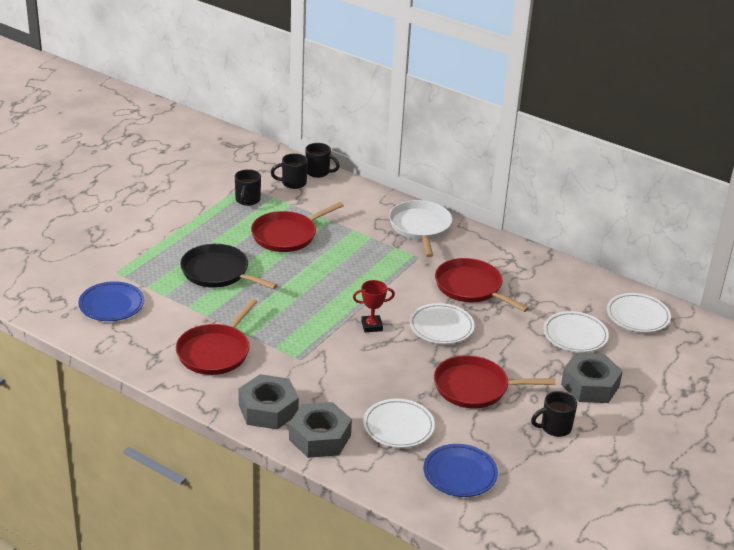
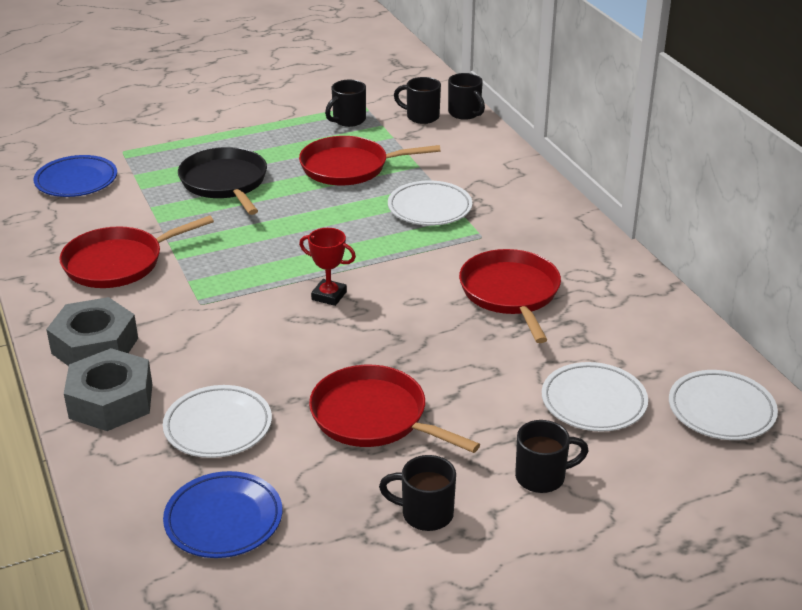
camera: 35 degrees right, 0 degrees up
(420, 227) = (523, 205): white pan -> none
(441, 327) = (415, 327): white plate -> white plate (429, 208)
(590, 385) = (542, 477): grey nut -> black mug

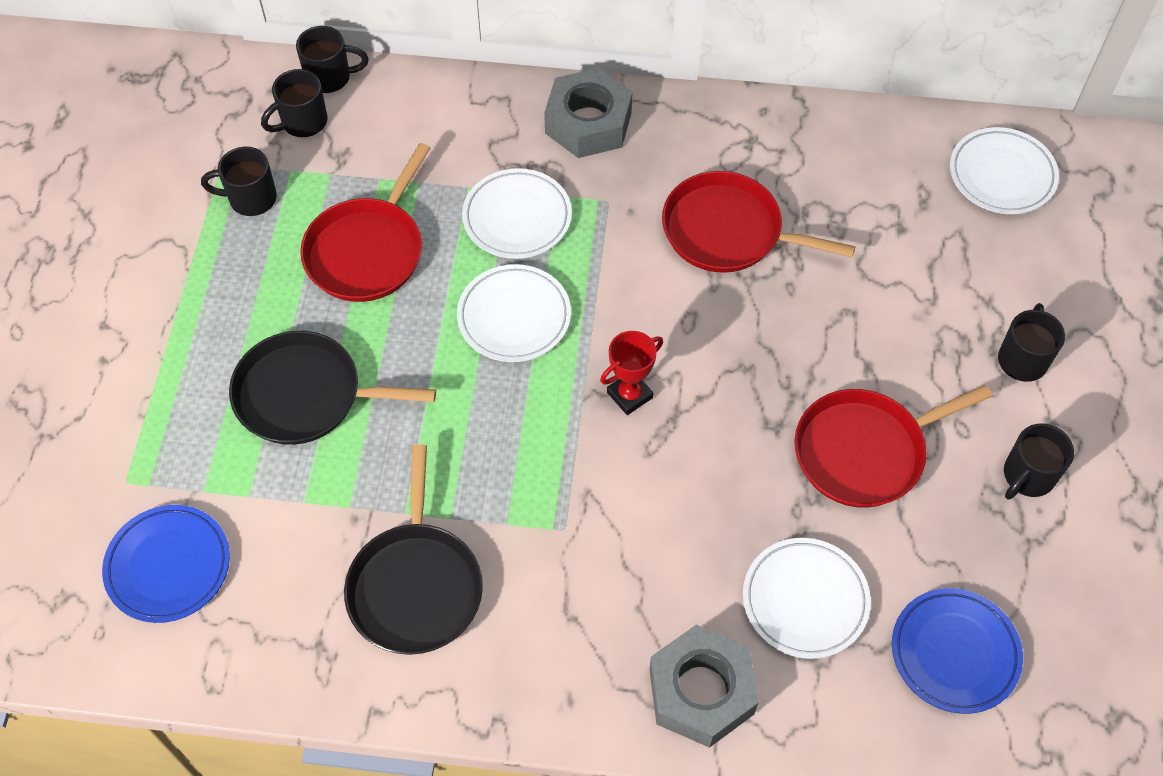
camera: 60 degrees left, 25 degrees up
(95, 346) = (582, 673): grey nut -> grey nut (588, 123)
(118, 263) = (415, 586): red pan -> black pan
(348, 120) = (250, 198): black mug -> black mug turned 105 degrees clockwise
(593, 402) = (939, 261): white plate -> white plate (514, 317)

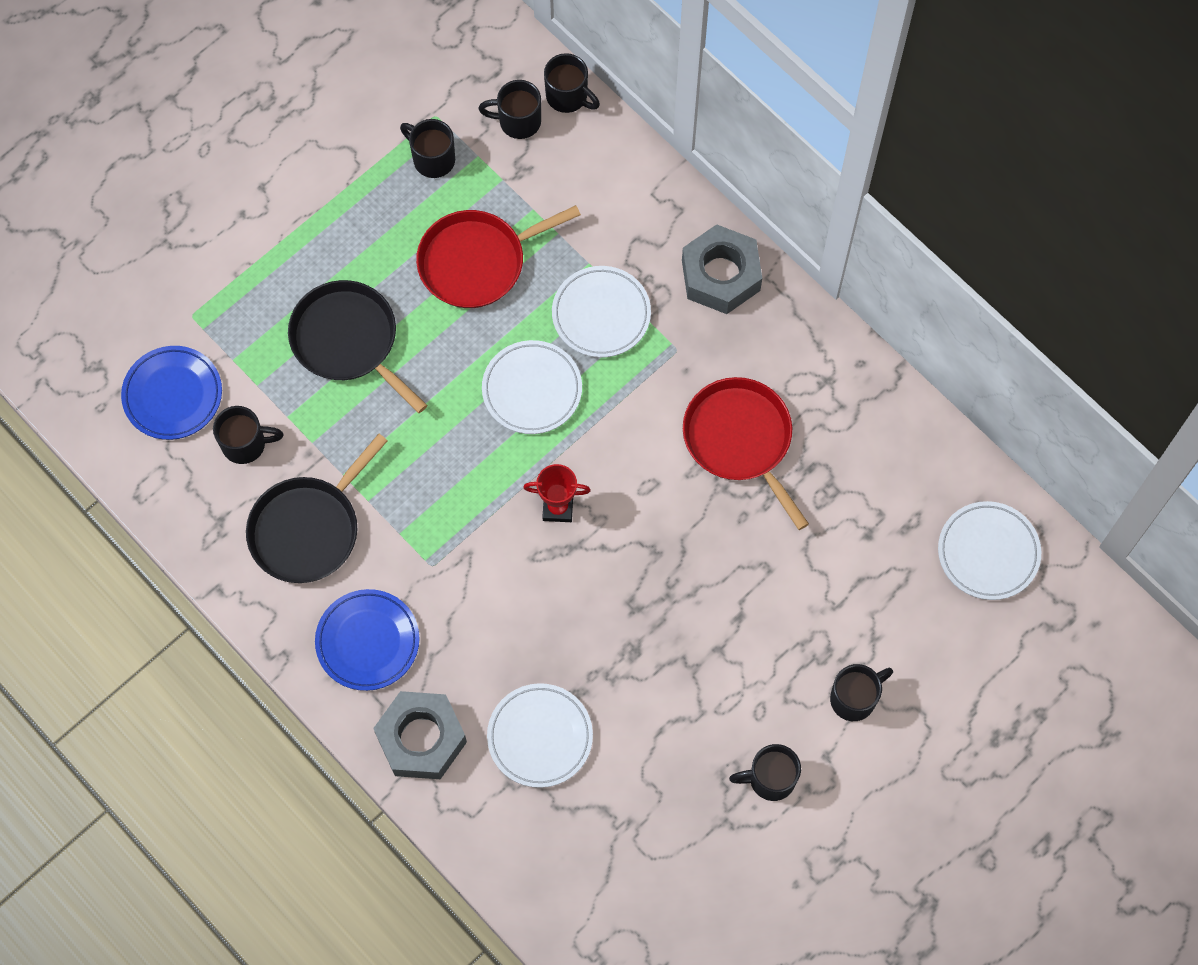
camera: 40 degrees right, 10 degrees up
(284, 556) = (246, 444): none -> black mug
(865, 451) = (677, 673): red pan -> none
(954, 653) = (602, 847): blue plate -> blue plate (368, 641)

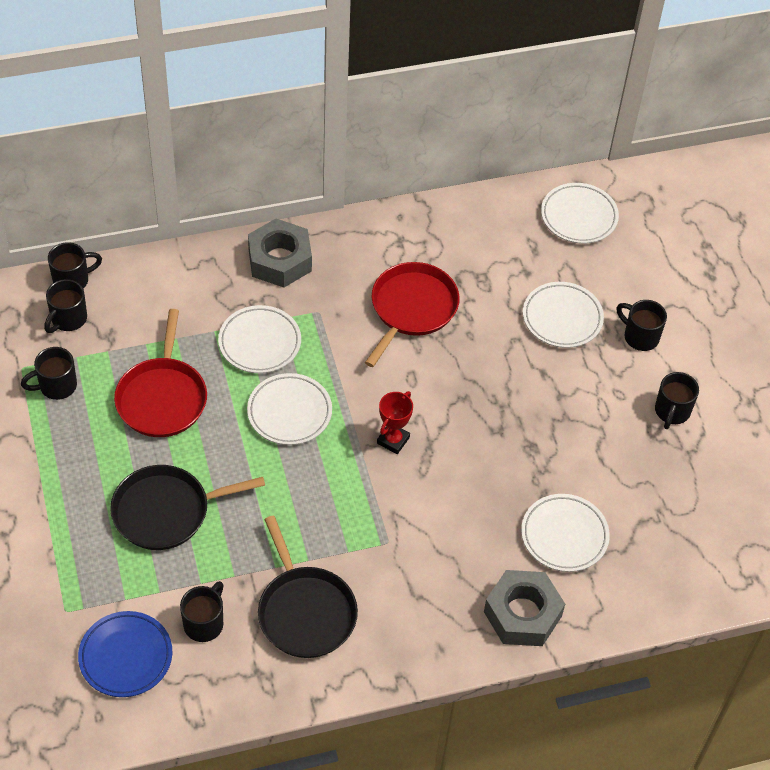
camera: 65 degrees left, 15 degrees down
(368, 641) = (423, 614): blue plate -> none
(740, 440) = (412, 308): red pan -> red pan turned 120 degrees clockwise
(827, 602) = (562, 318): none -> white plate
(854, 698) = (640, 336): black mug -> black mug turned 45 degrees counterclockwise

